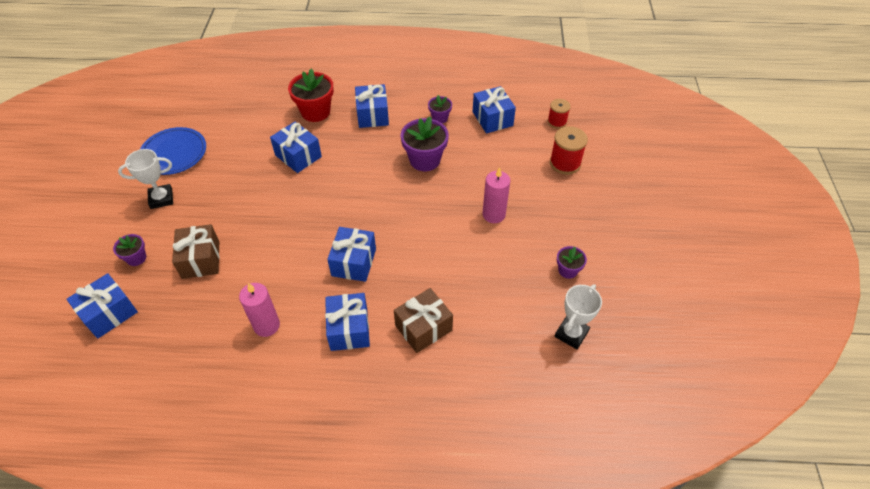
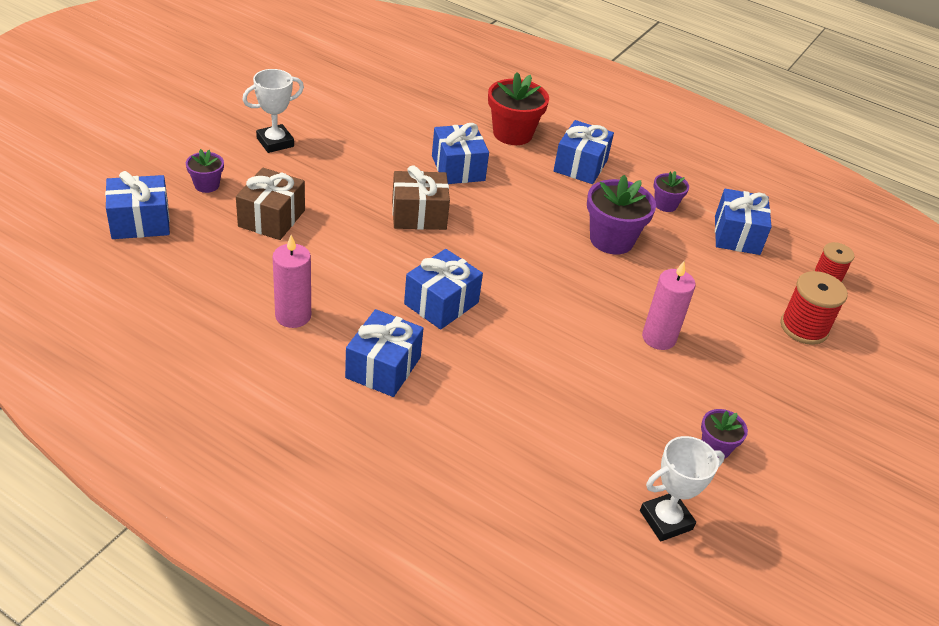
camera: 25 degrees right, 10 degrees down
(161, 199) = (275, 142): white trophy -> white trophy turned 45 degrees counterclockwise
(174, 153) = (321, 106): blue plate -> none
(423, 328) = (474, 412): brown gift -> brown gift (419, 215)

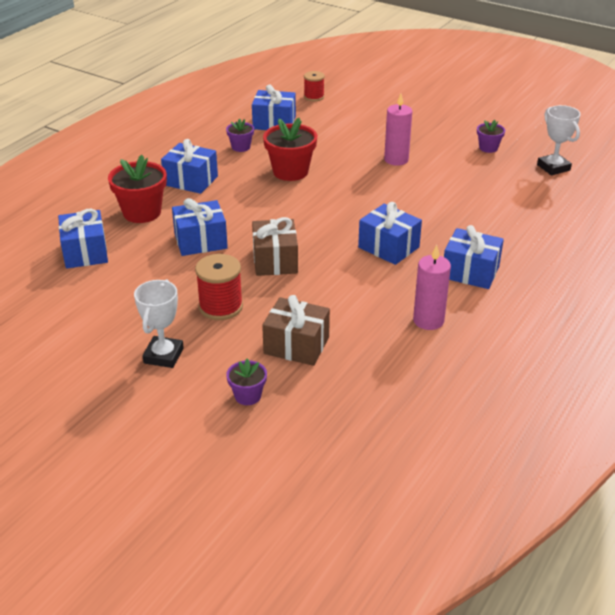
camera: 85 degrees left, 5 degrees down
(140, 222) = (320, 435): blue gift -> blue gift (85, 252)
(275, 142) = (163, 355): white trophy -> white trophy turned 45 degrees clockwise
(611, 240) = (290, 171): purple flower pot -> red flower pot
(804, 328) = (368, 110): red spool -> red spool (221, 307)

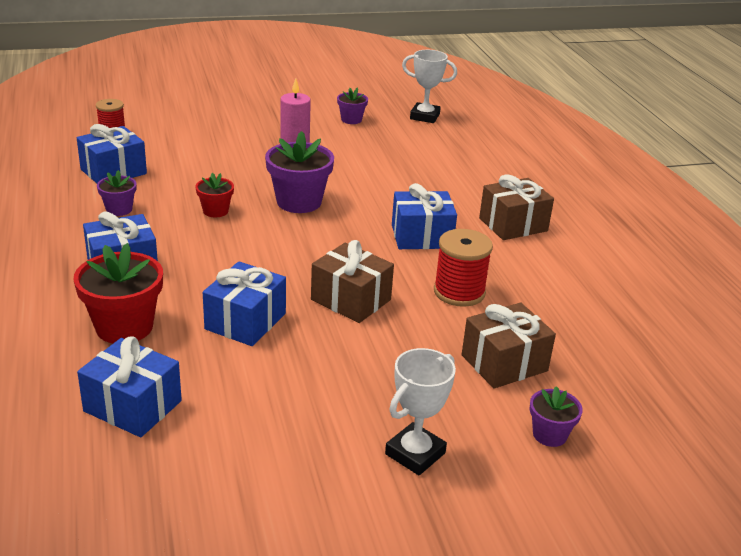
camera: 50 degrees left, 5 degrees down
(163, 355) = (415, 453): white trophy -> white trophy turned 75 degrees clockwise
(221, 307) = (380, 371): red spool -> red spool (459, 292)
(290, 171) = (215, 211): red flower pot -> red flower pot, size x0.55
(349, 188) = (299, 202): none -> purple flower pot
(428, 320) = (554, 279): pink candle -> none
(470, 272) = (513, 225): blue gift -> brown gift

